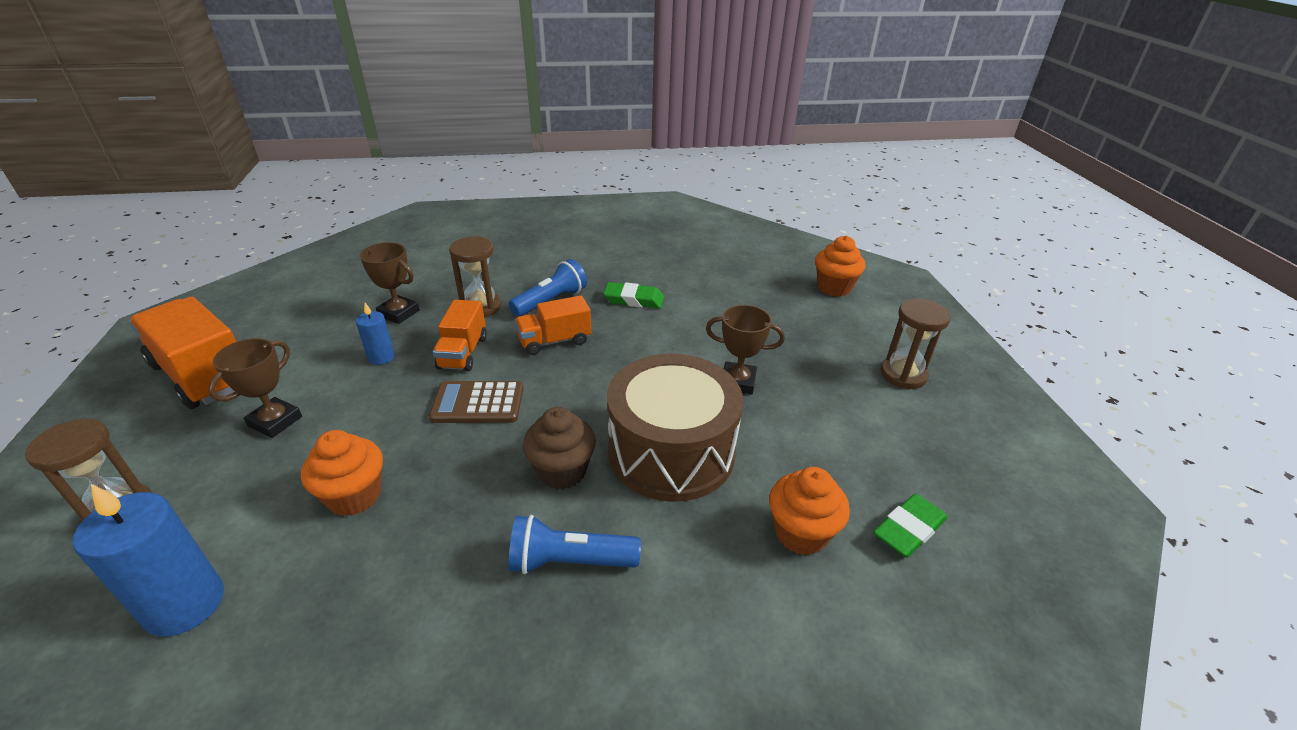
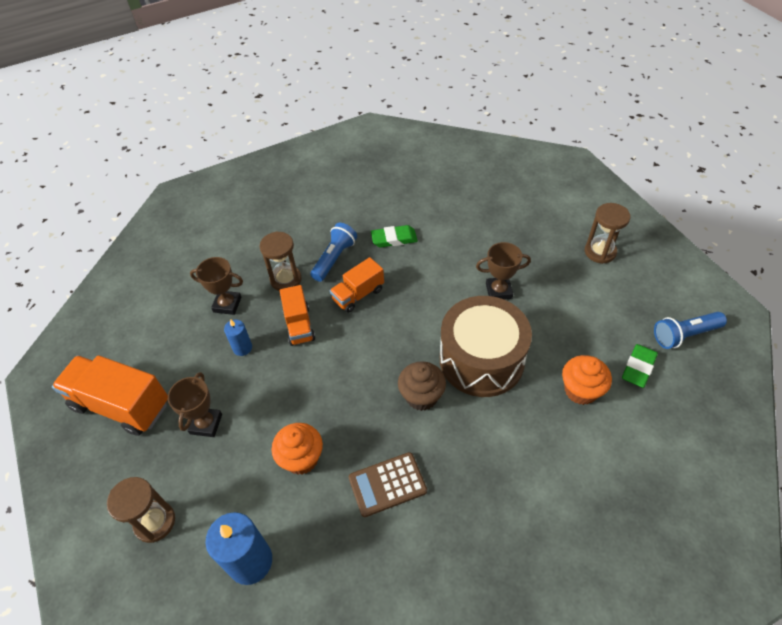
camera: 15 degrees left, 15 degrees up
(478, 403) = (336, 364): brown calculator -> brown calculator (387, 484)
(569, 561) = (459, 454): blue flashlight -> blue flashlight (684, 335)
(834, 288) = (529, 185): orange cupcake -> none

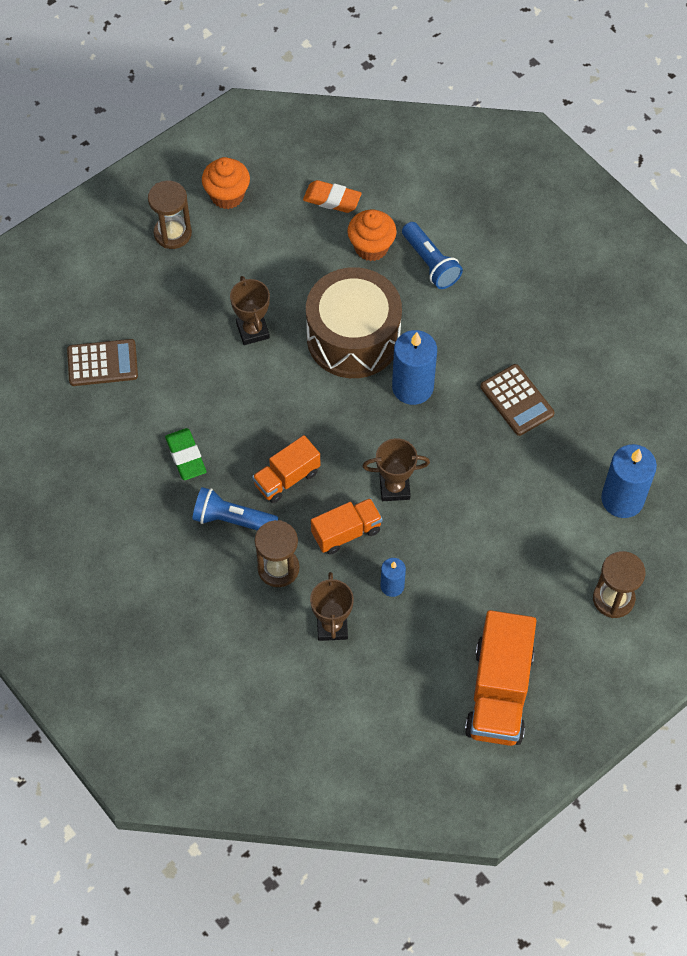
camera: 105 degrees left, 10 degrees up
(206, 424) = (498, 590): brown trophy -> brown trophy (394, 488)
(301, 458) = (511, 483): orange cupcake -> orange cupcake (227, 196)
(358, 294) = (287, 478): orange truck -> orange truck turned 105 degrees clockwise
(421, 396) = (412, 387): brown cupcake -> blue candle
(482, 202) = (102, 363): none -> brown calculator
(638, 367) = (332, 199): green eraser -> orange eraser
(684, 335) = (281, 159): blue flashlight -> blue flashlight (430, 263)

